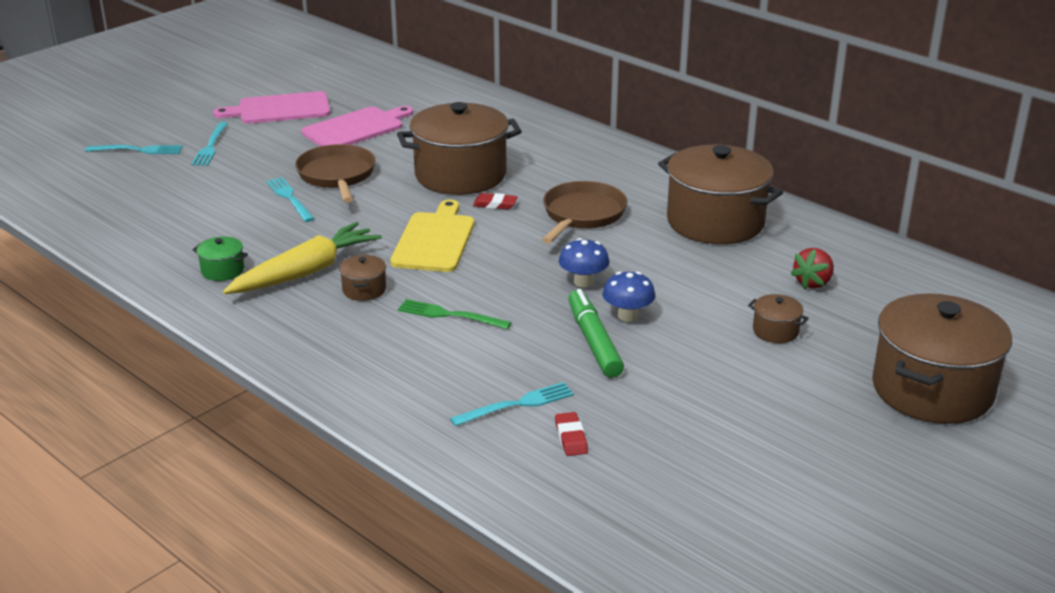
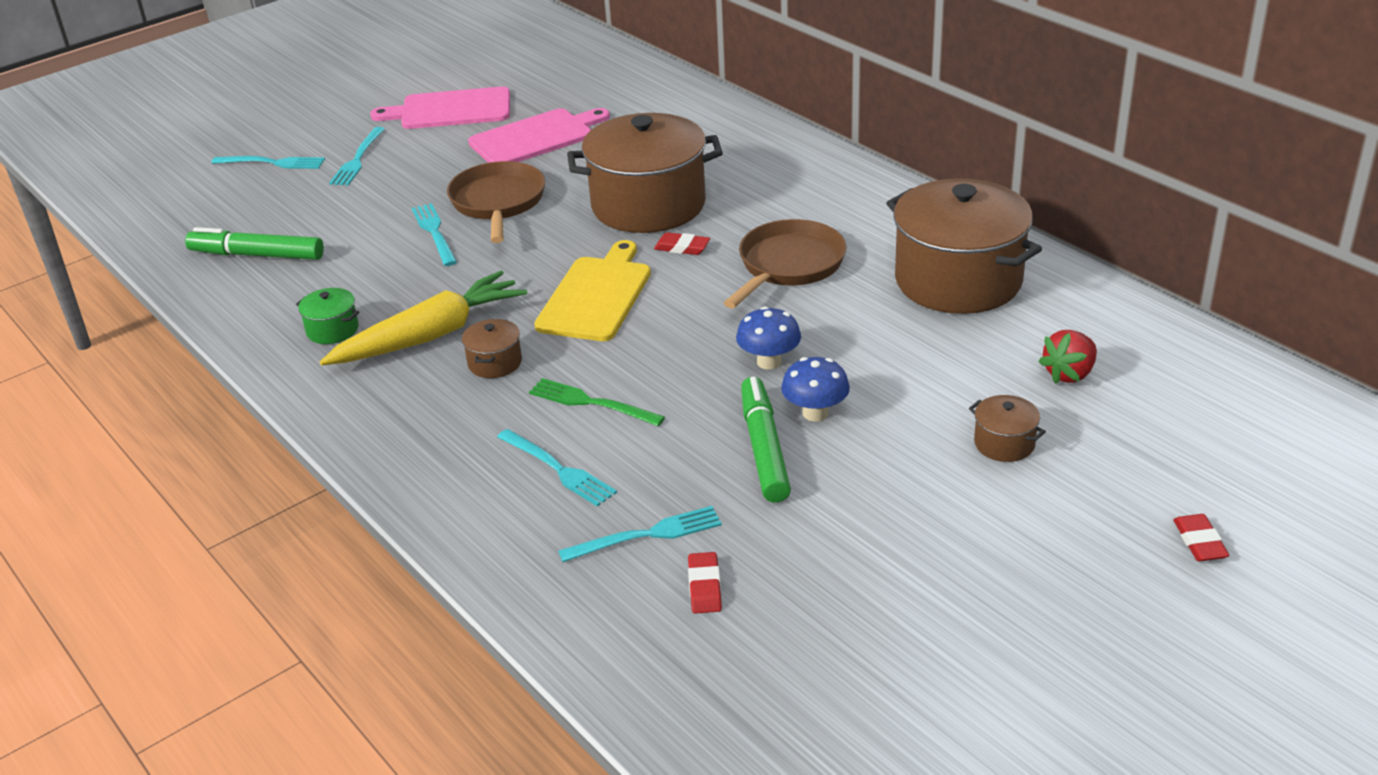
camera: 10 degrees right, 5 degrees up
(143, 218) = (257, 255): none -> green marker
(436, 363) = (559, 470): none -> turquoise fork
(932, 390) = (1199, 542): brown pot -> red eraser

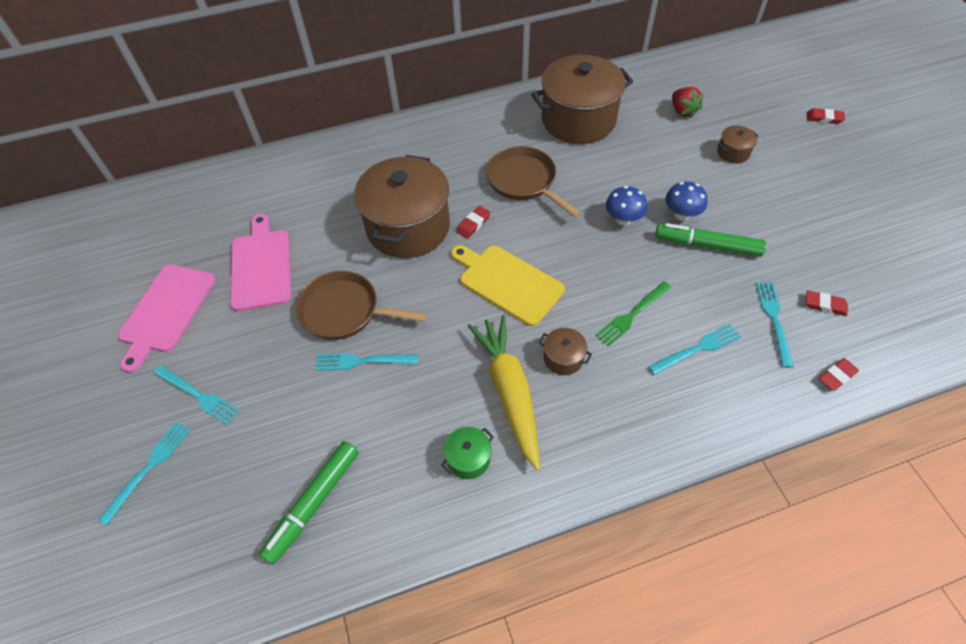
camera: 70 degrees left, 20 degrees up
(566, 612) = (837, 376): none -> red eraser

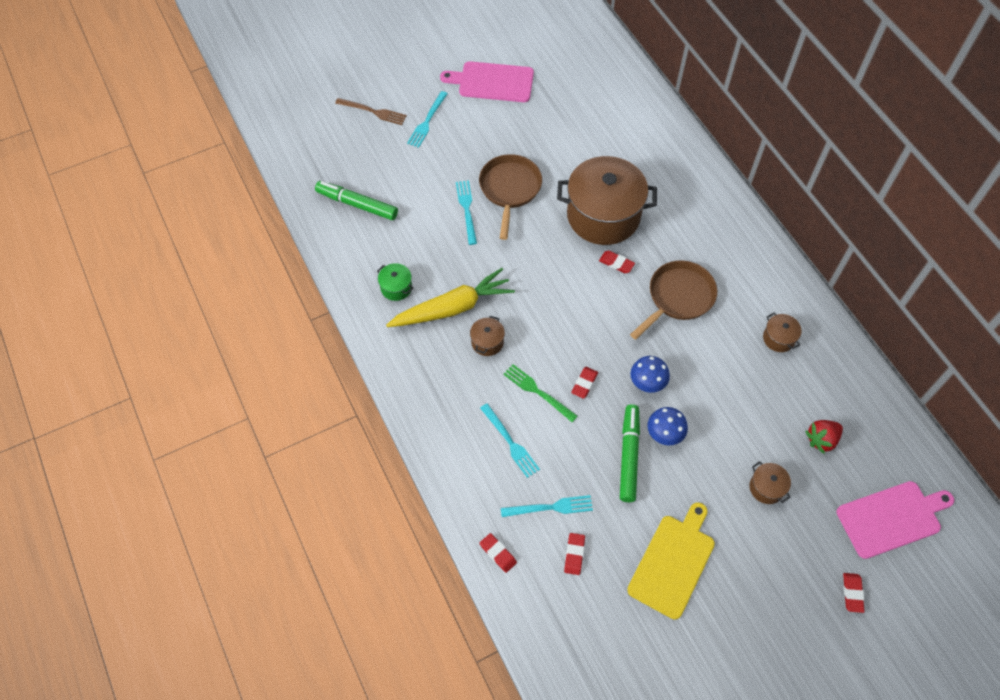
camera: 80 degrees right, 5 degrees up
(149, 467) = (374, 112): turquoise fork -> brown fork
(261, 266) = (543, 126): pink cutting board -> pink cutting board (892, 518)
(508, 282) = (556, 296): yellow cutting board -> yellow cutting board (673, 562)
(578, 120) = (778, 338): brown pot -> brown pot, size x0.41
(622, 271) = (584, 383): none -> red eraser

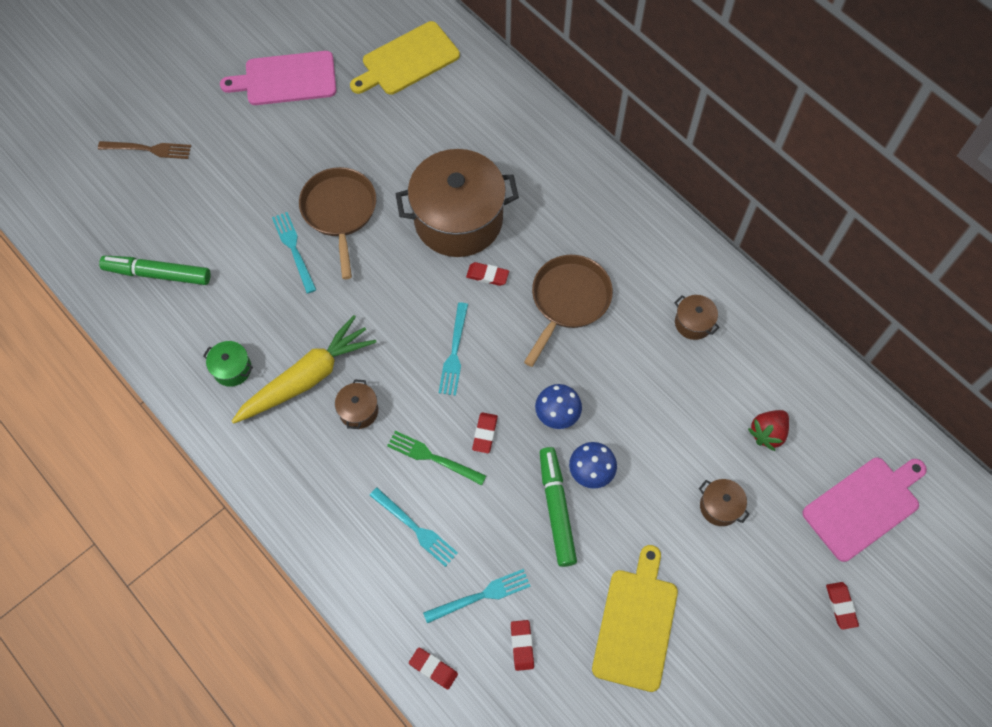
camera: 15 degrees left, 5 degrees up
(427, 122) = (218, 148): turquoise fork -> turquoise fork (454, 353)
(592, 87) = (407, 60): none -> yellow cutting board

